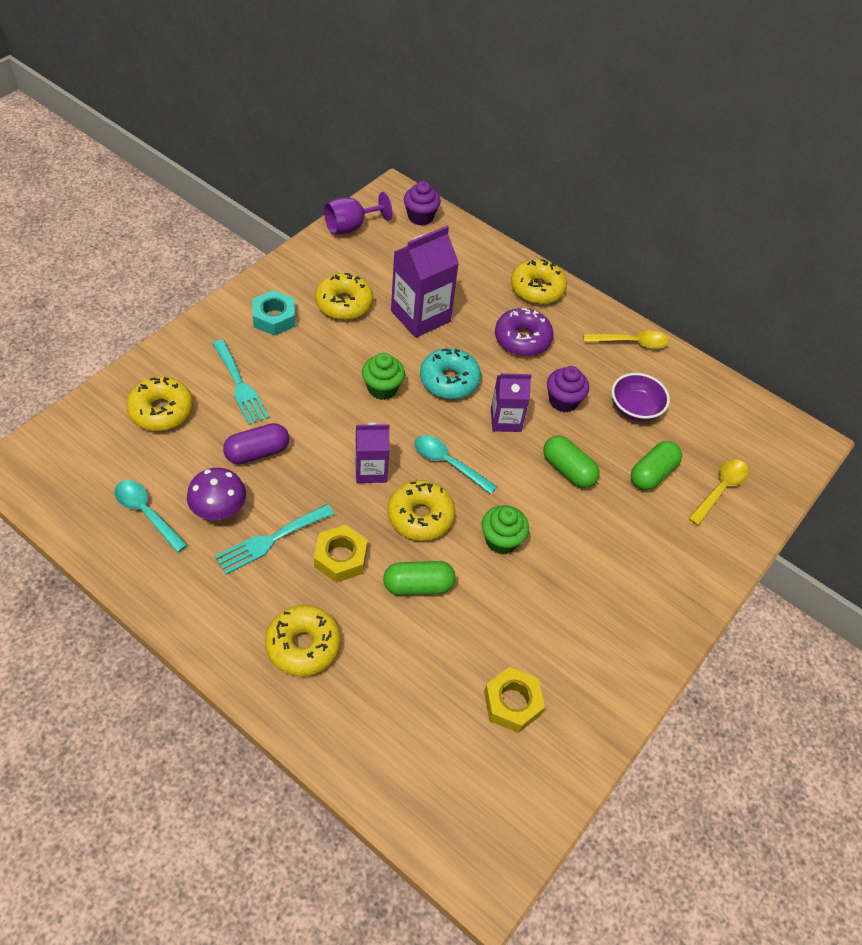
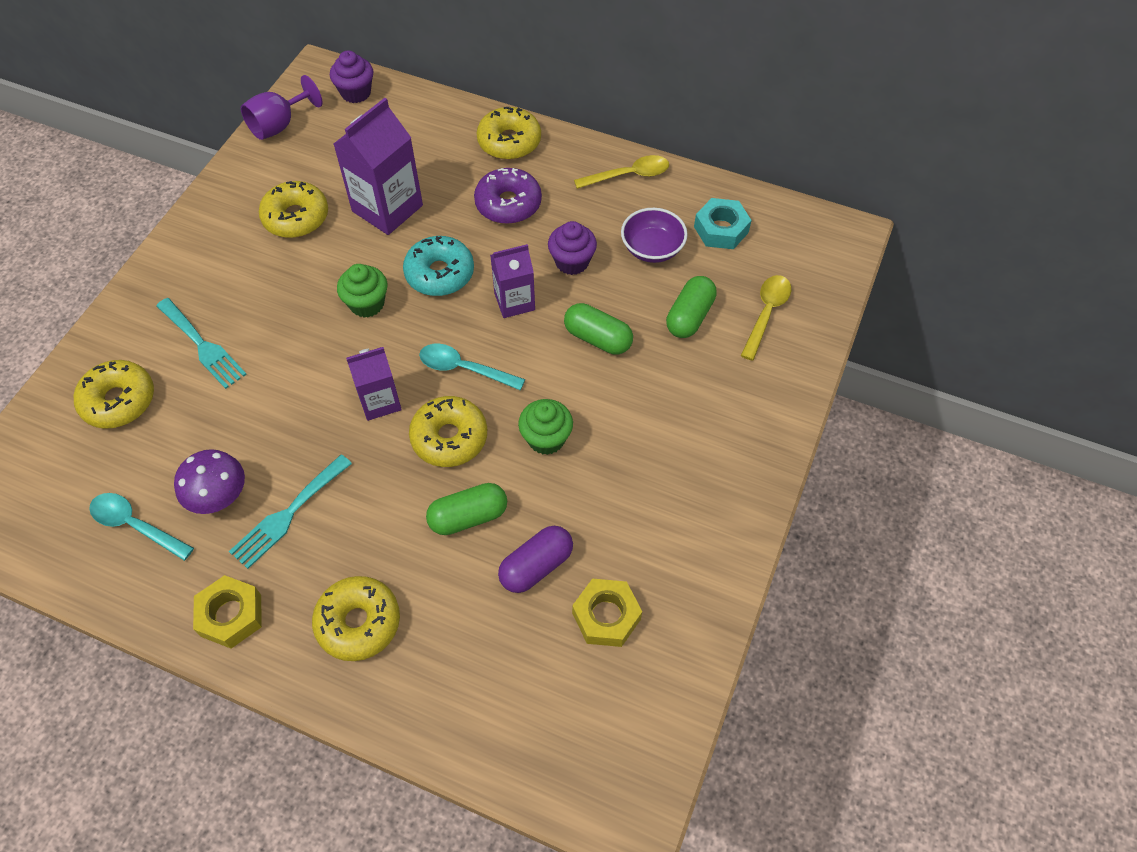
camera: 10 degrees left, 5 degrees up
(257, 452) = (244, 418): purple capsule -> purple capsule (536, 566)
(274, 318) = (220, 256): turquoise nut -> turquoise nut (721, 229)
(340, 558) = (373, 511): yellow nut -> yellow nut (231, 615)

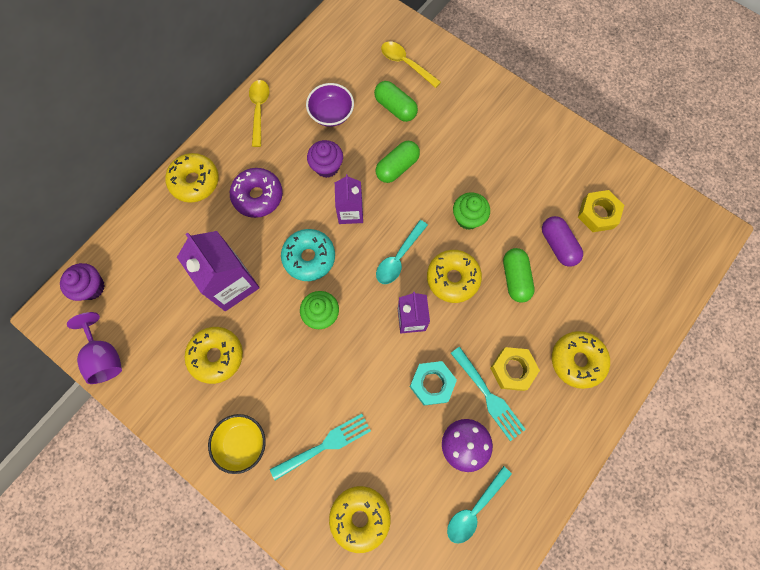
camera: 75 degrees left, 15 degrees up
(197, 266) = (242, 443): none -> yellow bowl
(231, 615) = (557, 444): yellow nut -> yellow nut (512, 370)
(721, 229) = (328, 68): turquoise nut -> turquoise nut (432, 384)

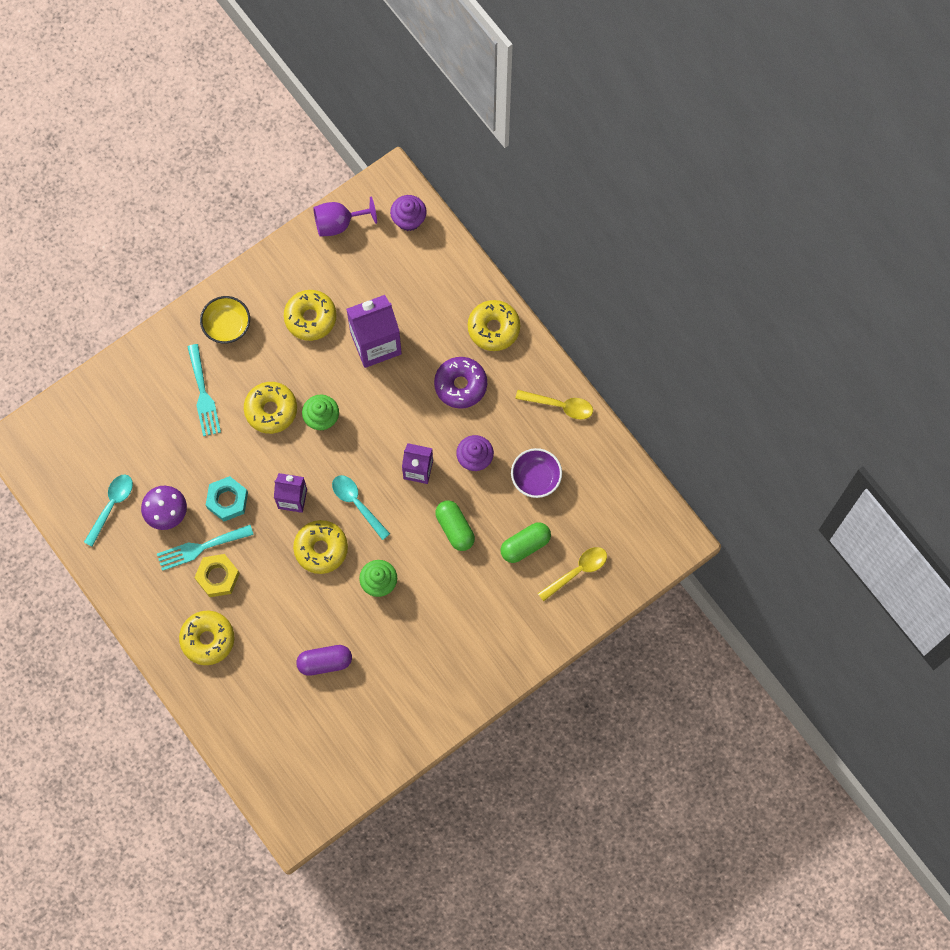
camera: 105 degrees right, 0 degrees up
(309, 257) = (381, 419): turquoise donut -> none
(360, 517) = (135, 409): yellow donut -> yellow donut (271, 410)
(474, 508) = (111, 506): turquoise spoon -> turquoise spoon turned 60 degrees clockwise
(515, 278) = (303, 609): green capsule -> none
(598, 214) = (346, 715): yellow nut -> none

